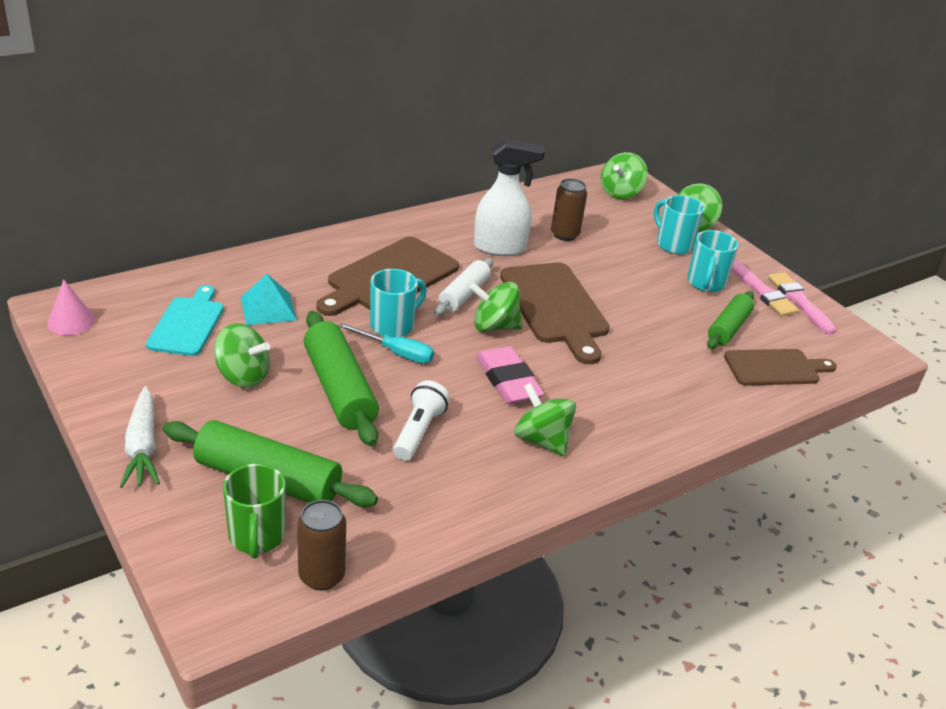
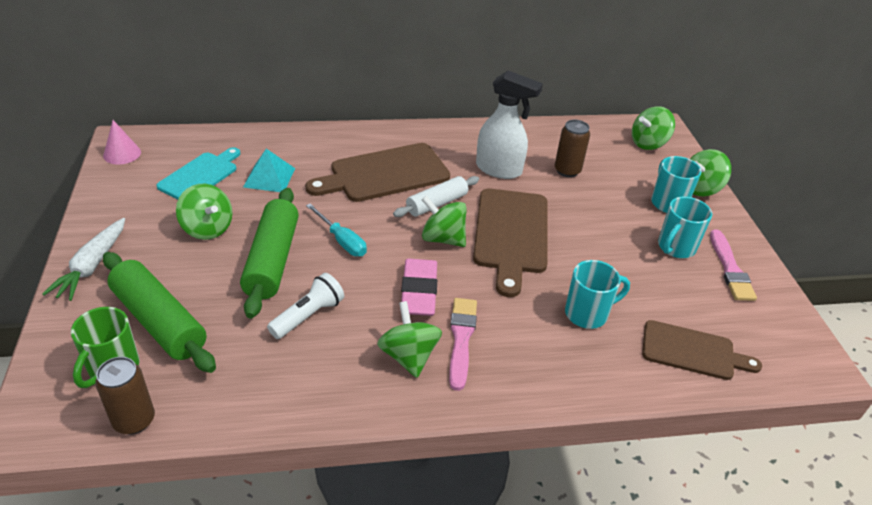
camera: 25 degrees right, 5 degrees up
(393, 325) = (357, 216): turquoise mug -> turquoise mug (587, 314)
(728, 328) = (669, 297): green rolling pin -> none
(799, 301) = (765, 290): pink brush -> pink brush (461, 339)

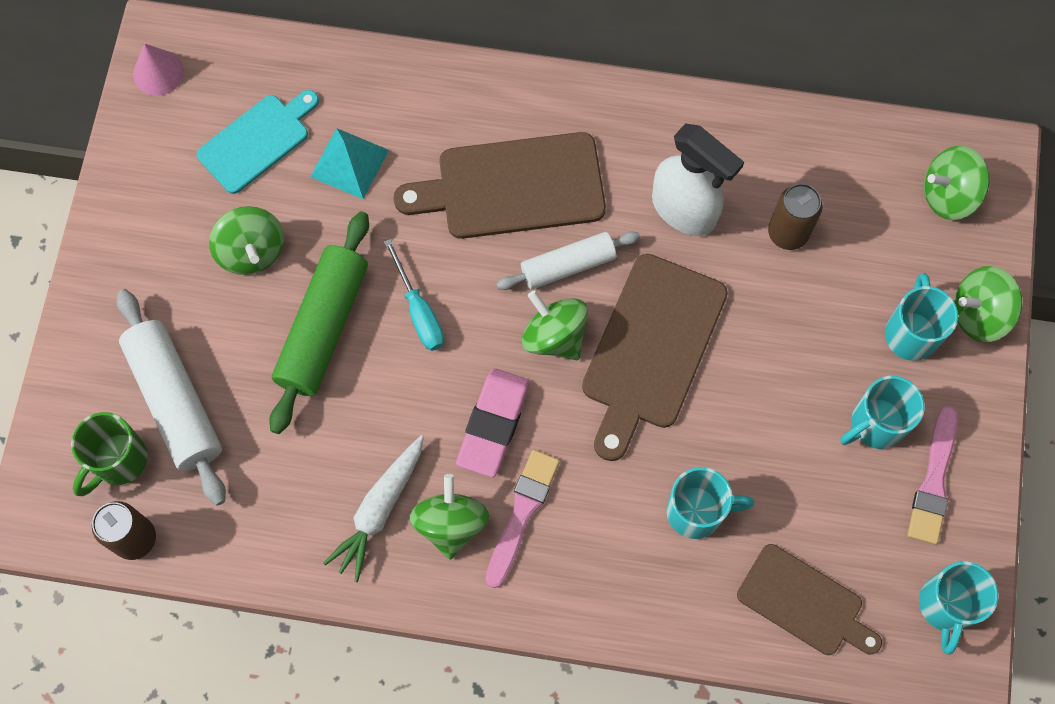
camera: 20 degrees right, 30 degrees up
(92, 266) = (106, 290): white carrot -> white carrot (379, 510)
(160, 321) = (176, 401): green rolling pin -> white rolling pin
(308, 316) = (348, 433): white flashlight -> none
(786, 333) = (946, 606): none -> turquoise mug

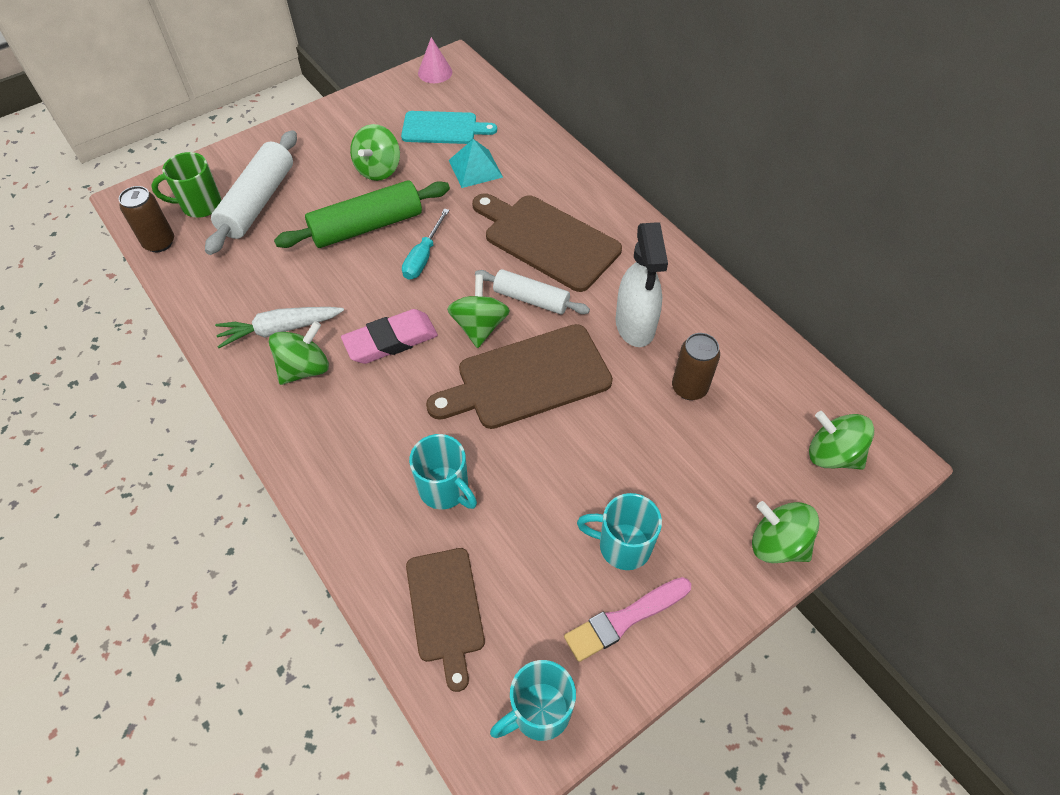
camera: 45 degrees right, 15 degrees down
(522, 513) = (347, 397): pink brush -> none
(911, 333) = (711, 513): turquoise mug -> none

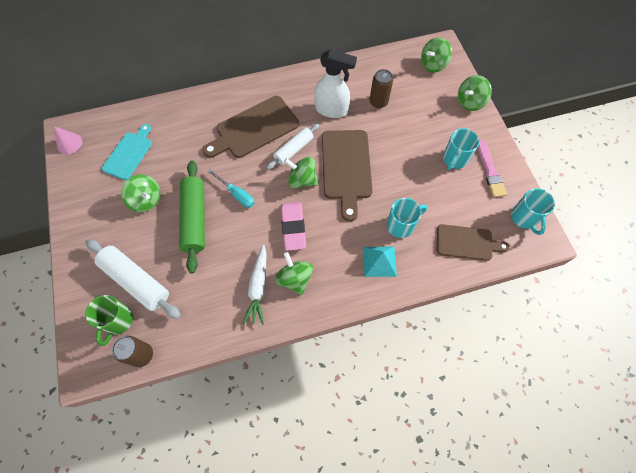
camera: 70 degrees left, 10 degrees up
(475, 168) = (176, 147): turquoise pyramid -> turquoise pyramid (379, 261)

